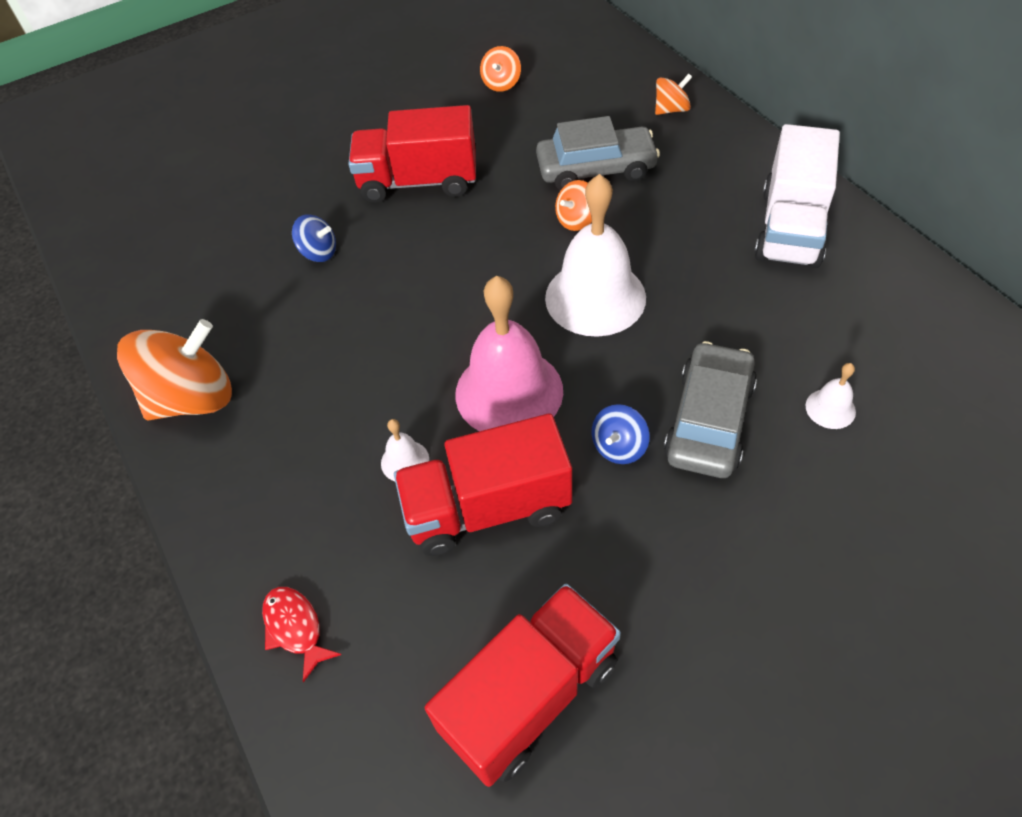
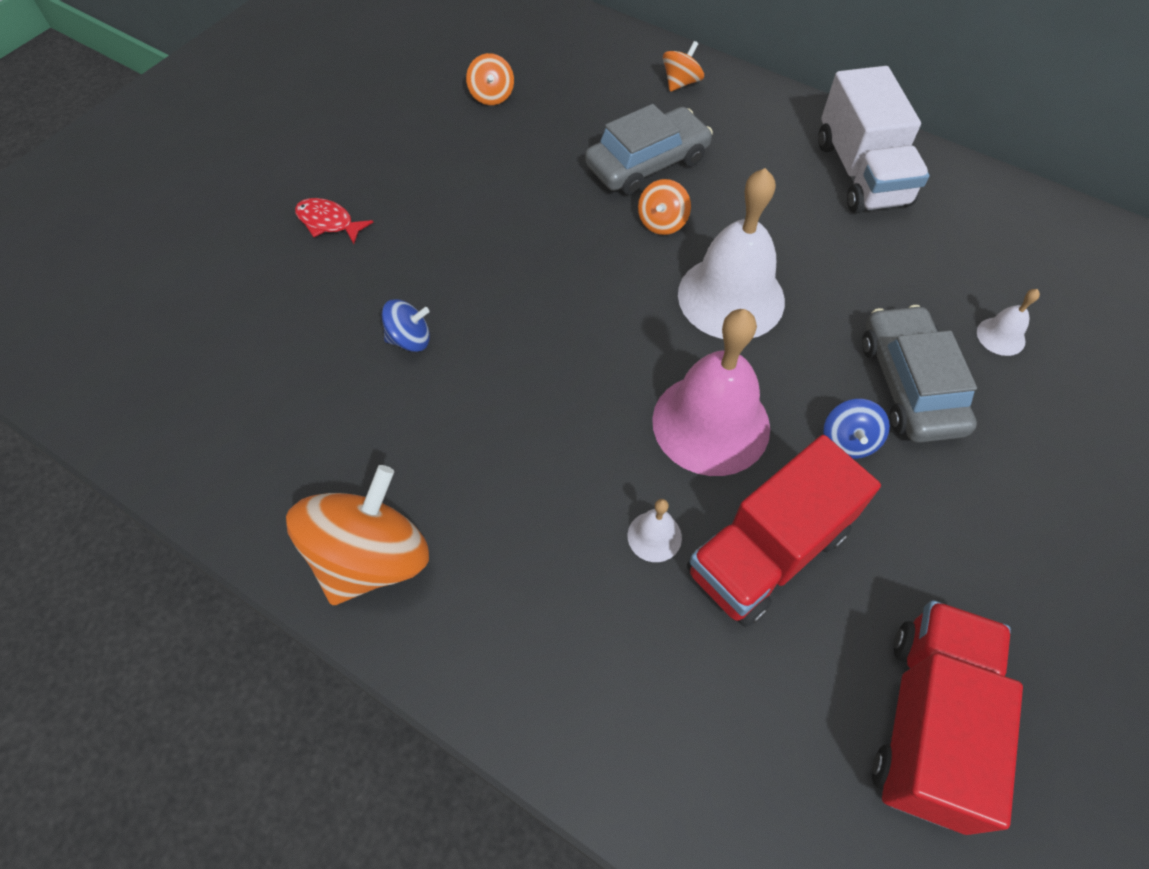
camera: 30 degrees left, 5 degrees up
(295, 628) = (659, 765): red fish -> red fish (328, 222)
(418, 182) = (471, 227): red truck -> none

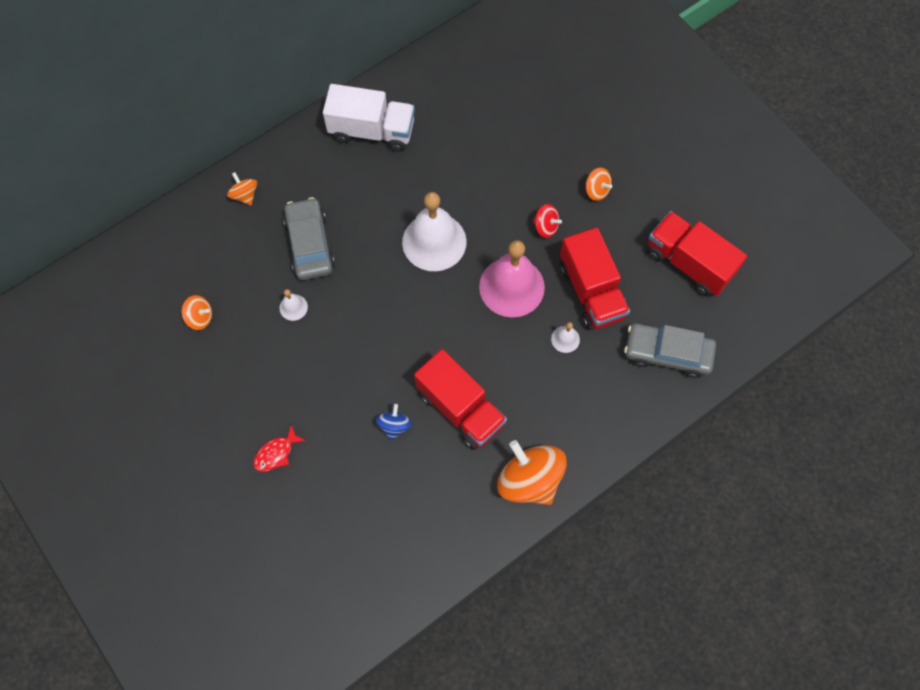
camera: 70 degrees left, 10 degrees up
(467, 416) = (460, 408): none -> red truck
(662, 222) = (363, 255): orange spinning top -> orange spinning top (596, 190)
(848, 441) = (545, 227): blue spinning top -> red spinning top
(909, 384) = (524, 182): grey car -> grey car (667, 353)
(1001, 336) = (512, 124): white bell -> white bell (293, 307)

